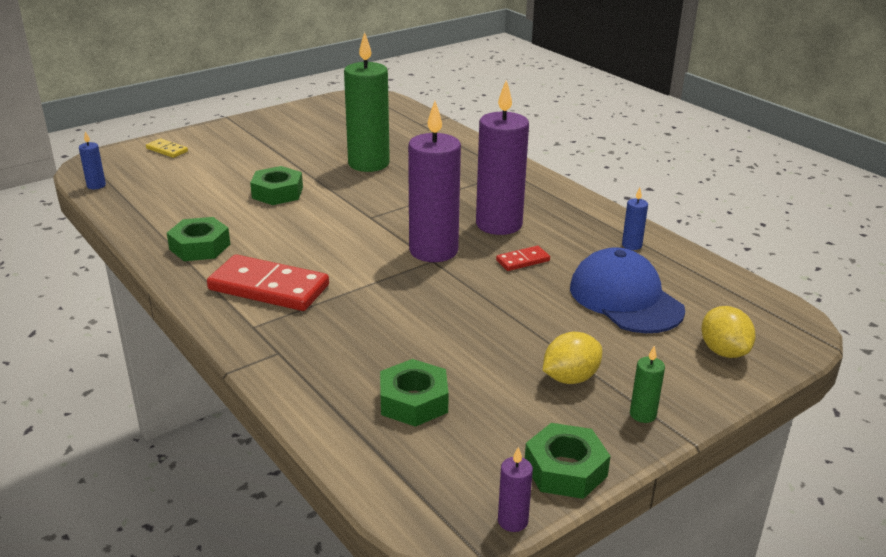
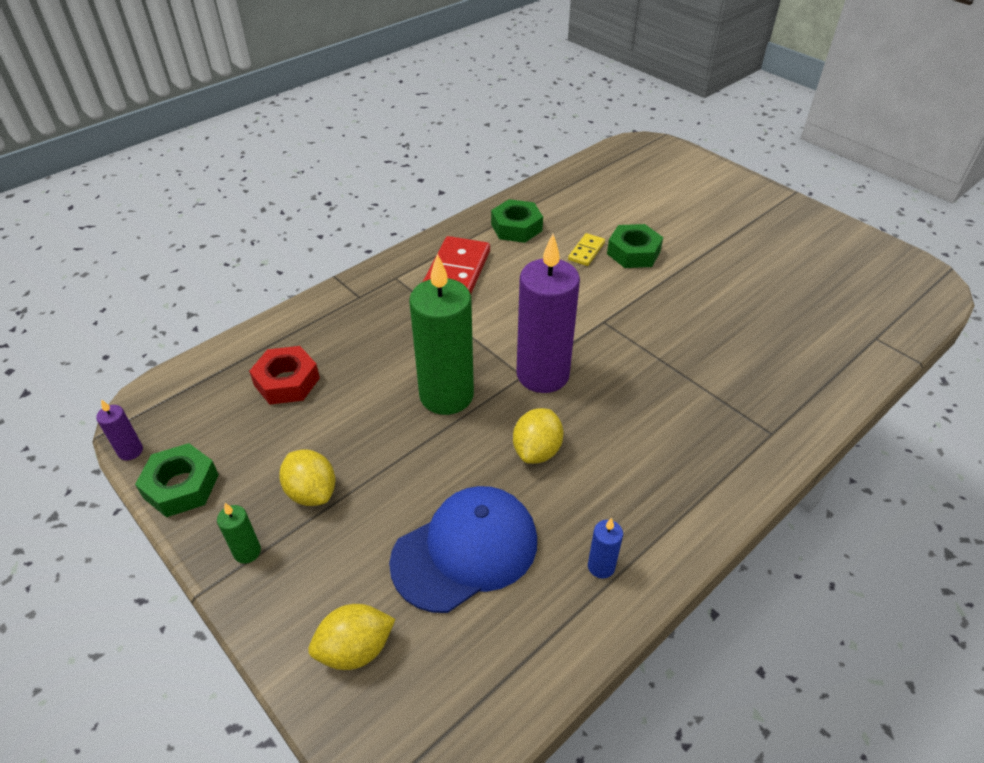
camera: 85 degrees right, 15 degrees up
(96, 185) = (607, 155): blue candle -> none
(167, 150) = (695, 174): yellow domino -> yellow domino (586, 251)
(368, 164) = (731, 305): green candle -> green candle (446, 395)
(414, 401) = (287, 382): green nut -> red nut
(499, 224) = (618, 426): purple candle -> none
(522, 260) = (537, 450): red domino -> yellow lemon

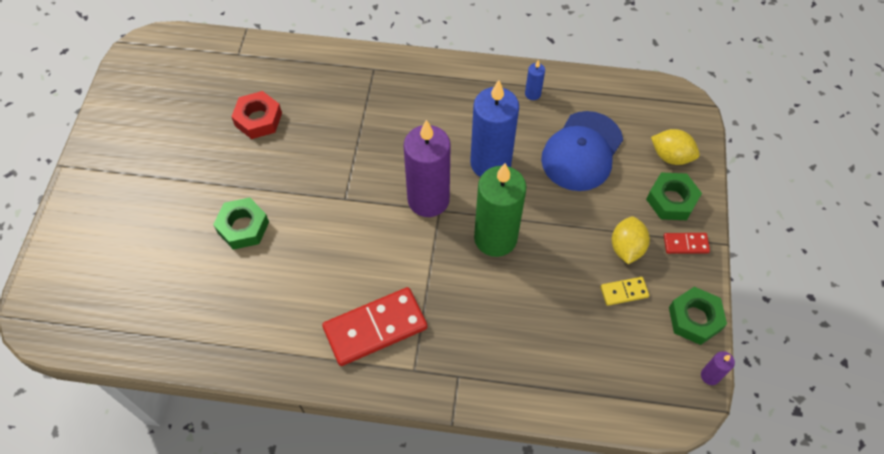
camera: 130 degrees left, 15 degrees up
(247, 552) = (685, 244): green candle -> red domino
(287, 382) = (576, 341): red nut -> red nut (258, 119)
(465, 550) = (582, 151): blue cap -> blue cap turned 75 degrees counterclockwise
(516, 227) = (272, 332): green nut -> green nut (671, 200)
(537, 450) = (490, 163): yellow lemon -> blue candle
(586, 251) = (267, 259): yellow domino -> yellow domino (624, 292)

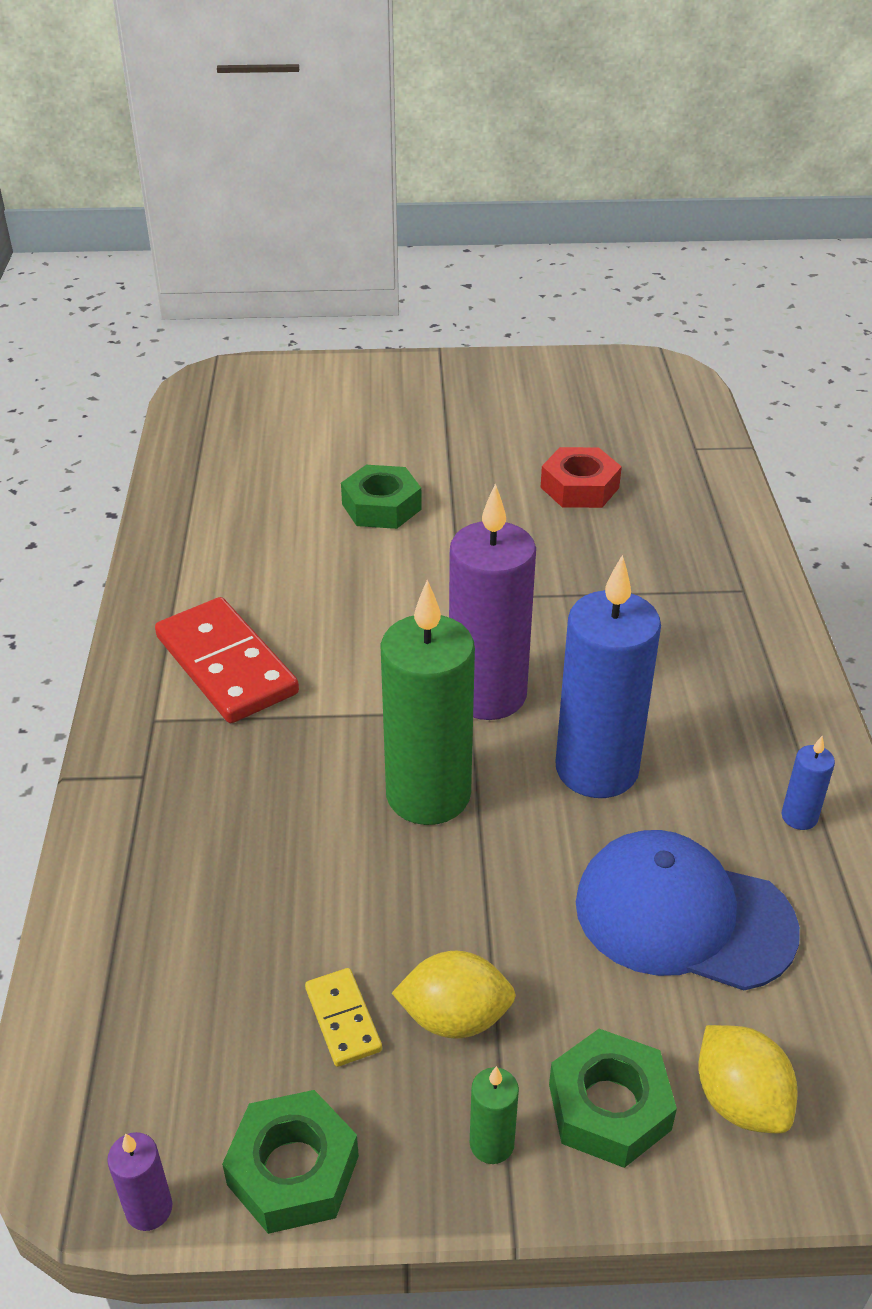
camera: 80 degrees right, 20 degrees down
(671, 156) = (740, 1101): yellow lemon -> yellow lemon turned 45 degrees counterclockwise
(685, 244) = (491, 1143): red domino -> green candle

